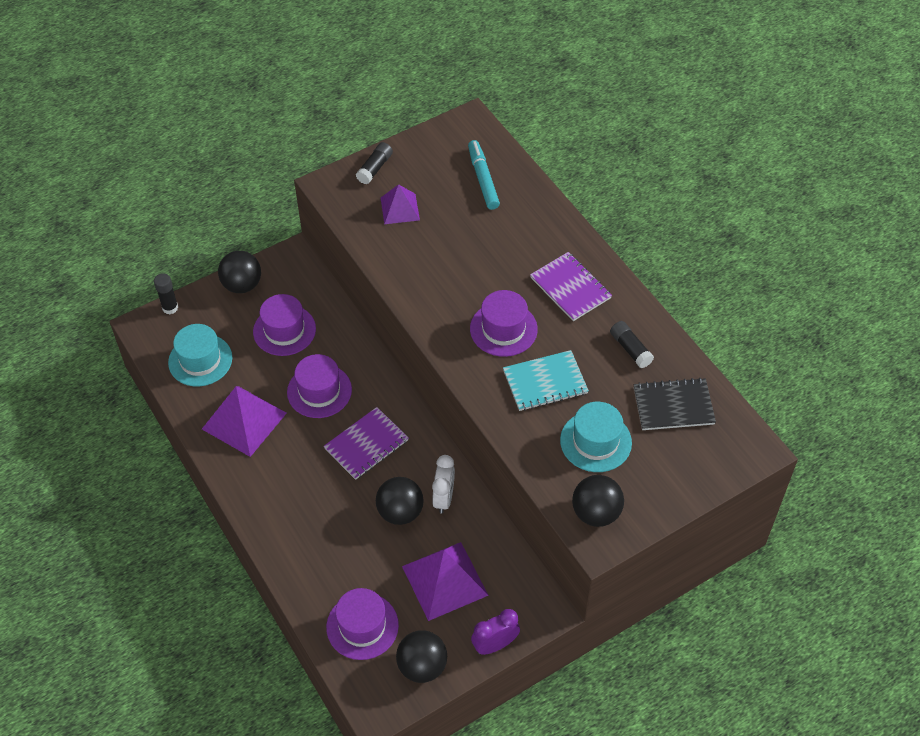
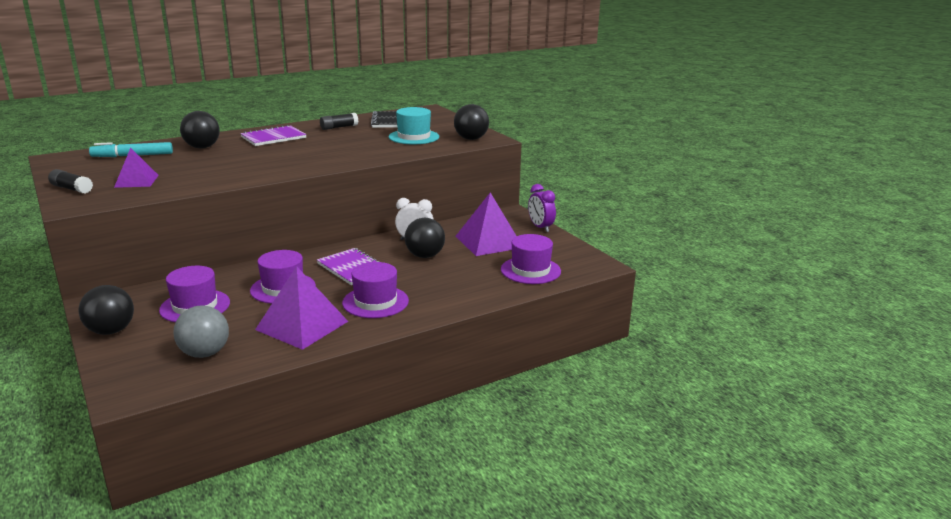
camera: 90 degrees left, 30 degrees down
(170, 308) = (108, 377): black glue stick -> none
(200, 360) = (205, 353): turquoise hat -> grey ball
(422, 666) = (561, 250): black ball -> black ball (202, 147)
(503, 329) = (301, 154): purple hat -> purple hat (375, 302)
(545, 382) = (358, 146): turquoise notebook -> none

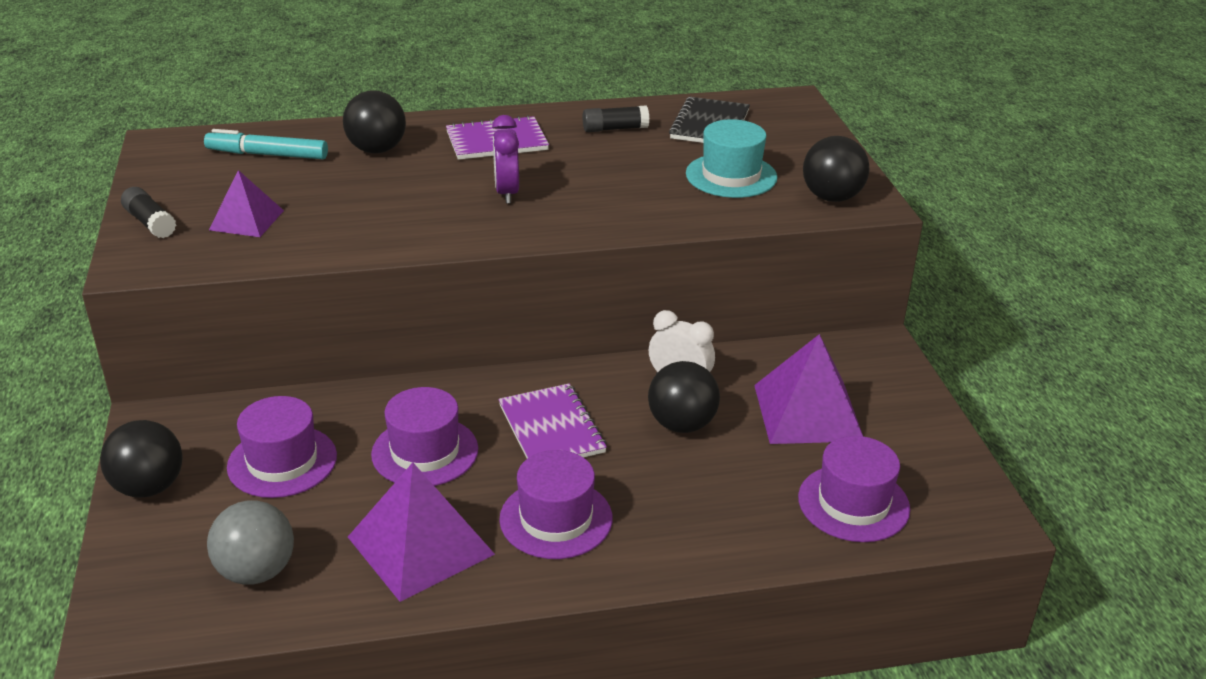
camera: 20 degrees right, 10 degrees up
(540, 227) = (918, 395): purple clock -> purple clock (507, 193)

